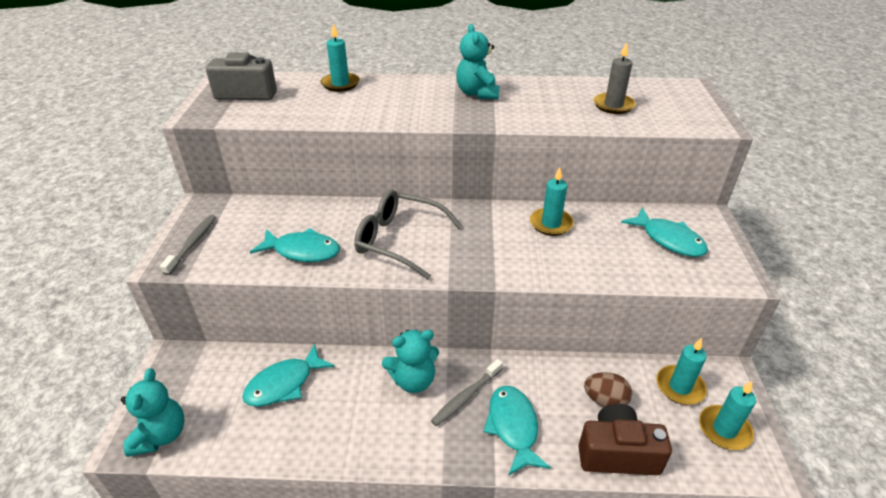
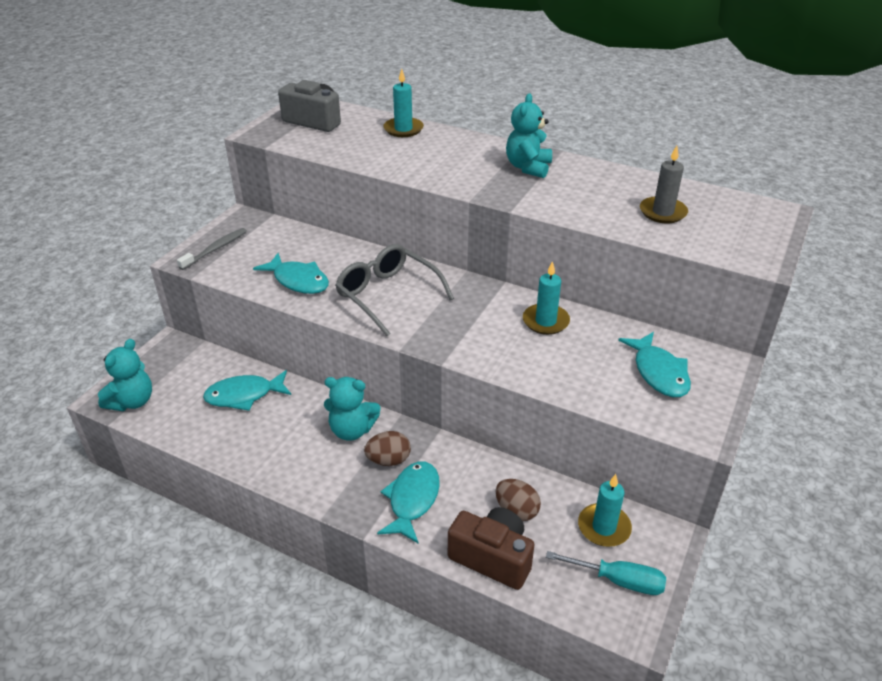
camera: 25 degrees right, 0 degrees up
(466, 396) = (388, 460): grey toothbrush -> brown egg
(724, 429) = (618, 580): turquoise candle -> turquoise screwdriver

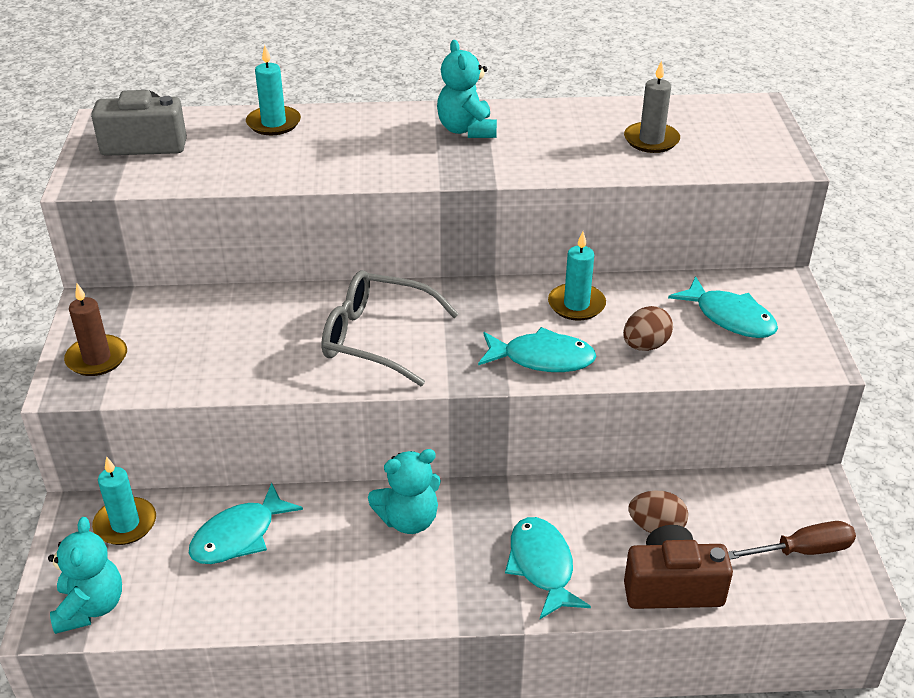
camera: 30 degrees left, 0 degrees up
(215, 249) = (97, 358): grey toothbrush -> brown candle
(298, 281) = (249, 359): turquoise fish -> turquoise fish (542, 358)
(388, 460) = (479, 535): brown egg -> brown egg (645, 345)
(604, 527) = (750, 505): turquoise candle -> turquoise candle (125, 524)
(618, 580) = (803, 551): turquoise screwdriver -> brown screwdriver

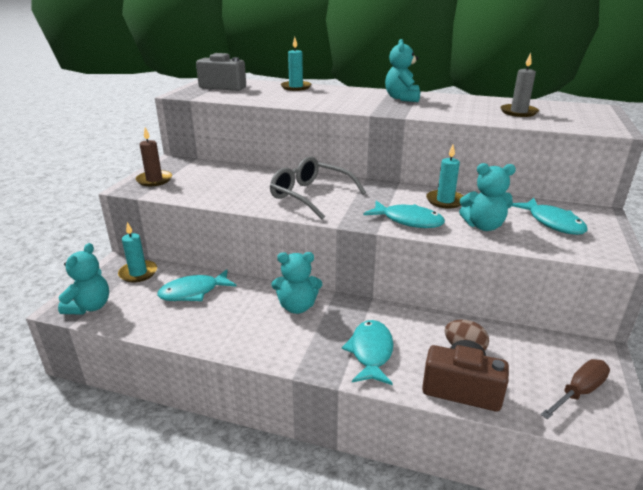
camera: 20 degrees right, 10 degrees down
(645, 345) = (483, 226): brown egg -> turquoise teddy bear
(803, 551) = (579, 392): brown screwdriver -> brown screwdriver turned 45 degrees counterclockwise

